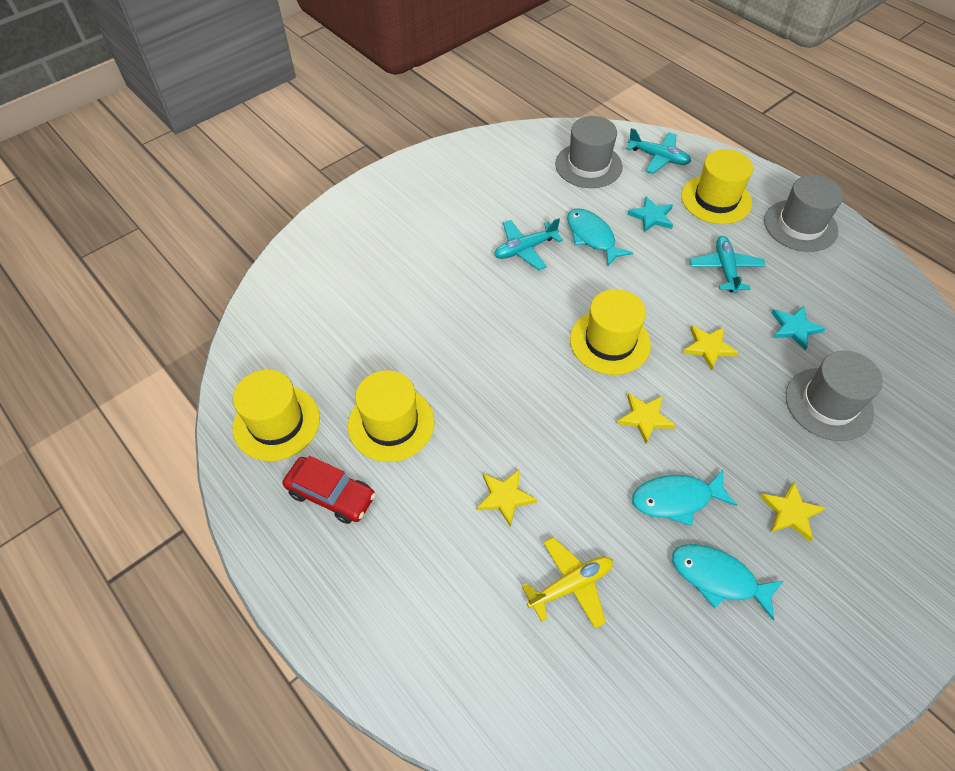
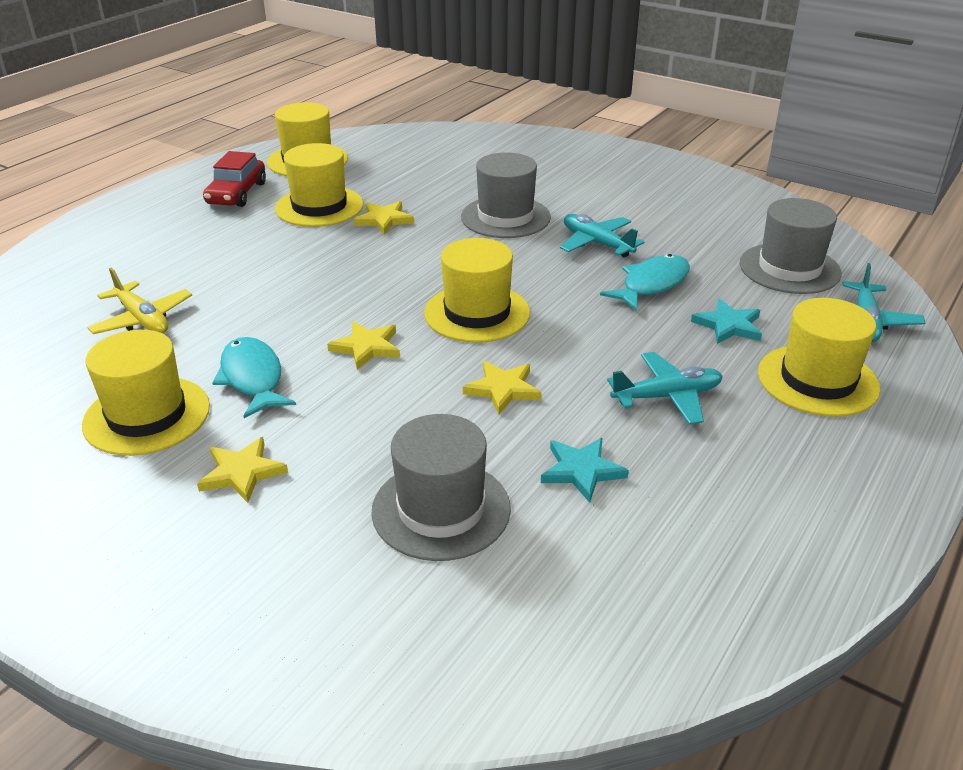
camera: 75 degrees right, 20 degrees down
(505, 497) = (243, 272): yellow star -> yellow star (384, 220)
(718, 578) = (147, 415): turquoise fish -> yellow hat
(800, 225) = (831, 474): grey hat -> grey hat (505, 217)

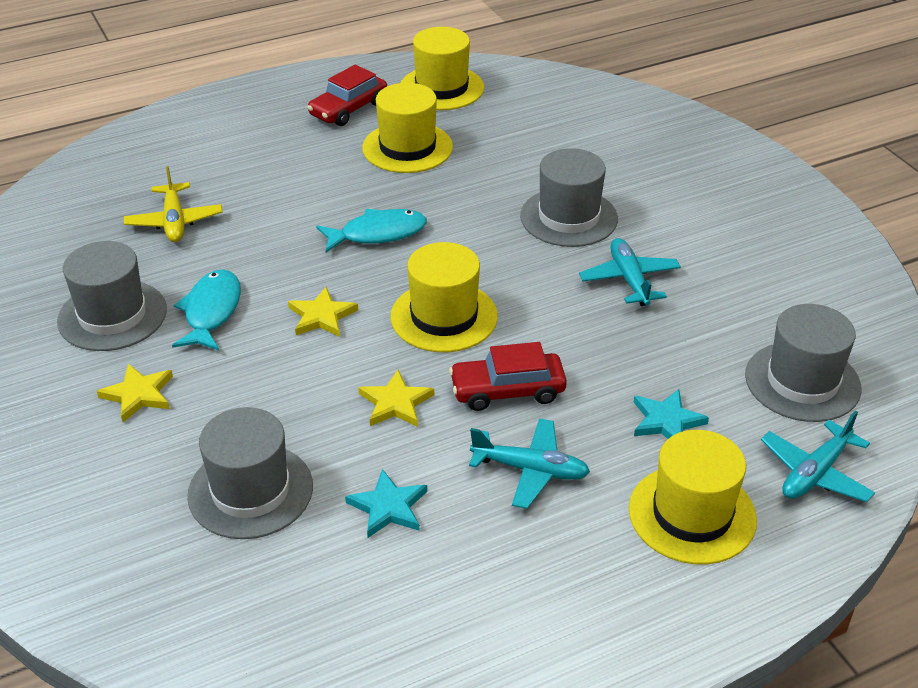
camera: 30 degrees right, 5 degrees up
(147, 415) = (112, 315): yellow hat -> grey hat
(384, 220) = (452, 182): yellow star -> none
(586, 347) = (507, 391): none -> red car
(651, 284) = (637, 347): turquoise fish -> turquoise fish (377, 234)

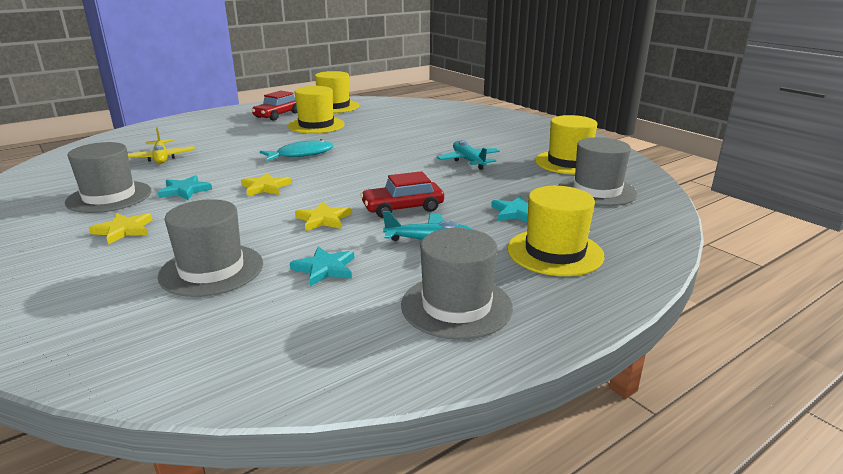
camera: 10 degrees left, 15 degrees down
(211, 312) = (185, 190): turquoise fish -> turquoise star
(444, 316) = (351, 182): yellow hat -> yellow hat (569, 162)
(569, 217) = (422, 142): grey hat -> grey hat (456, 306)
(815, 473) = (628, 227): turquoise plane -> none

